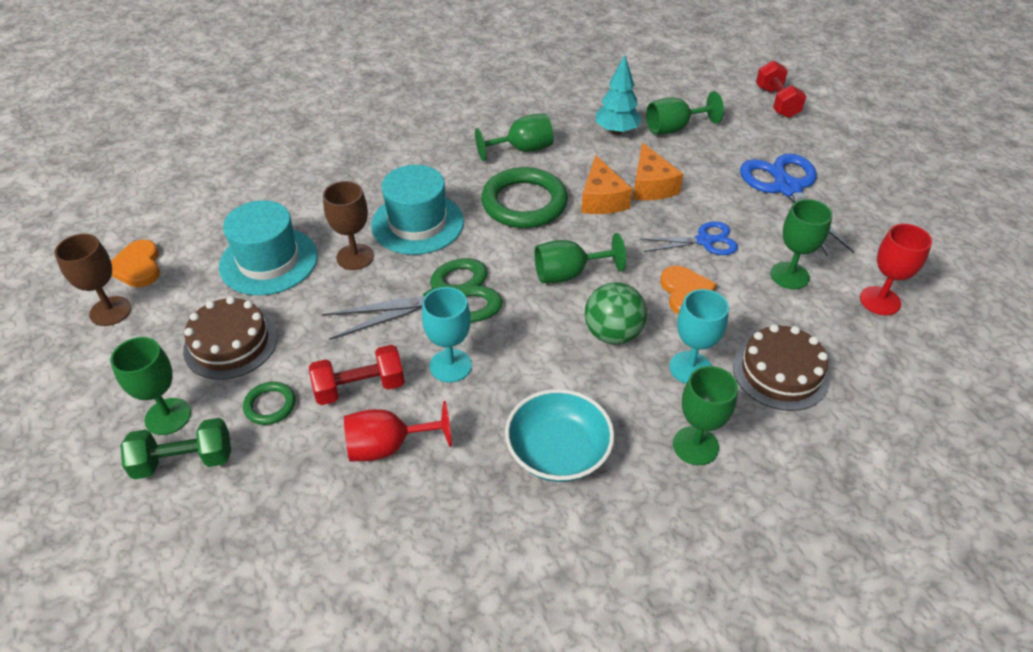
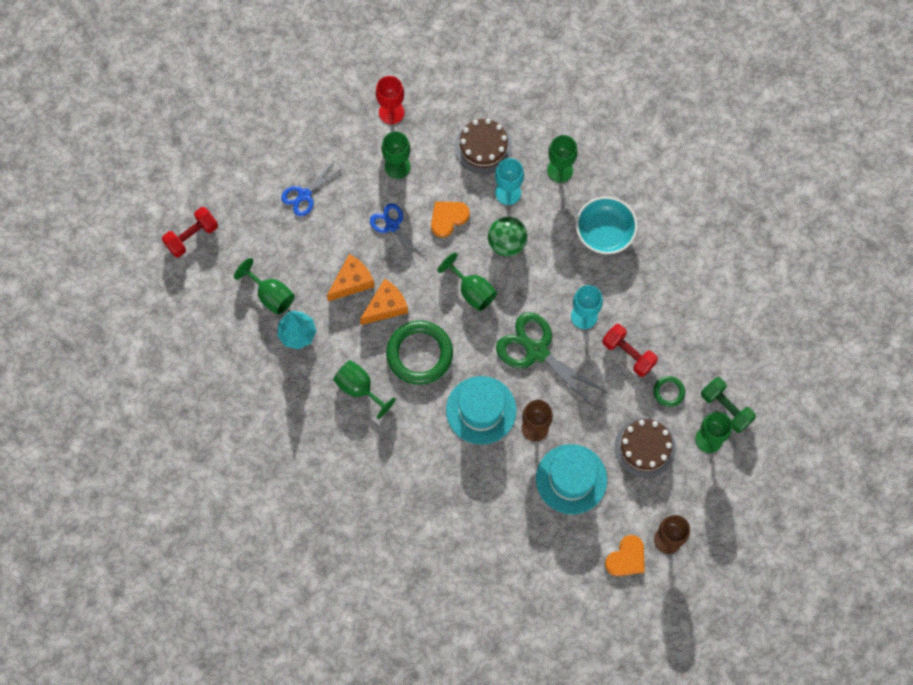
camera: 120 degrees left, 25 degrees up
(388, 446) = (654, 314): red goblet -> none
(787, 188) = (304, 195): blue scissors -> blue scissors, size x0.59

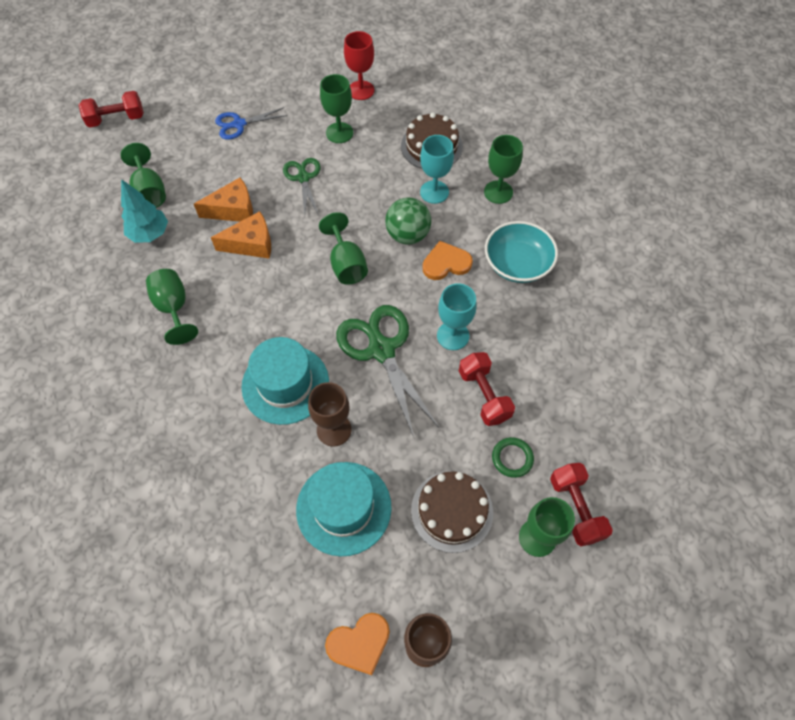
camera: 25 degrees right, 10 degrees down
(392, 226) = (303, 178): blue scissors -> green scissors
(419, 354) = (256, 301): green ring -> none
(448, 218) = (361, 191): orange heart -> orange heart (446, 263)
(726, 408) = (576, 508): green dumbbell -> red dumbbell

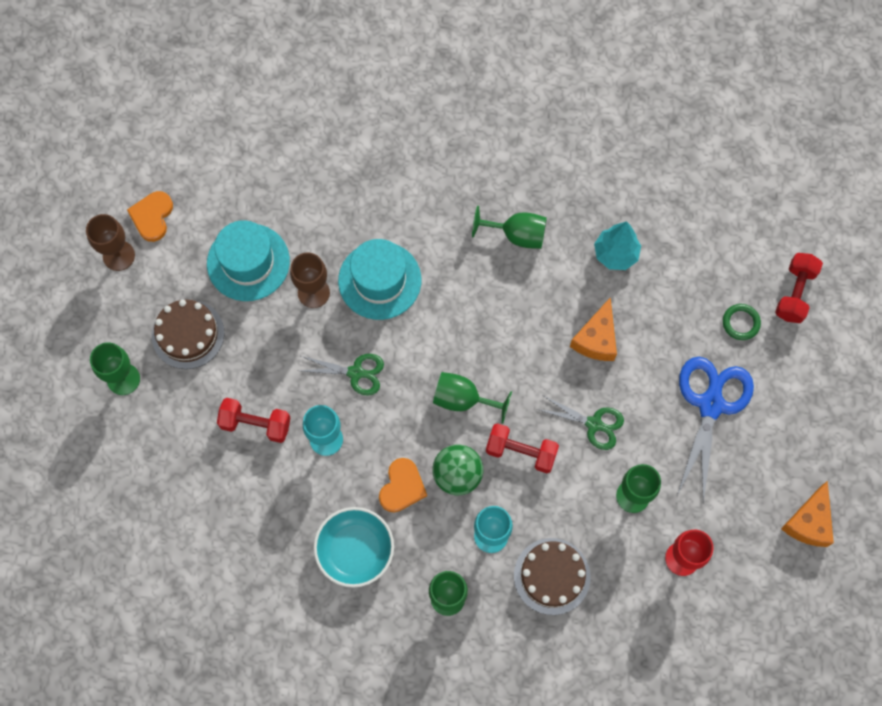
camera: 125 degrees right, 10 degrees up
(150, 191) = (670, 278): green goblet -> none
(239, 124) = (710, 405): blue scissors -> blue scissors, size x1.71
(251, 244) = (544, 332): orange cheese -> orange cheese (808, 522)
(381, 350) = (355, 373): green scissors -> green scissors, size x0.59
(512, 458) = (191, 406): green ring -> green ring (740, 323)
(576, 508) = (120, 423): red dumbbell -> red dumbbell (521, 452)

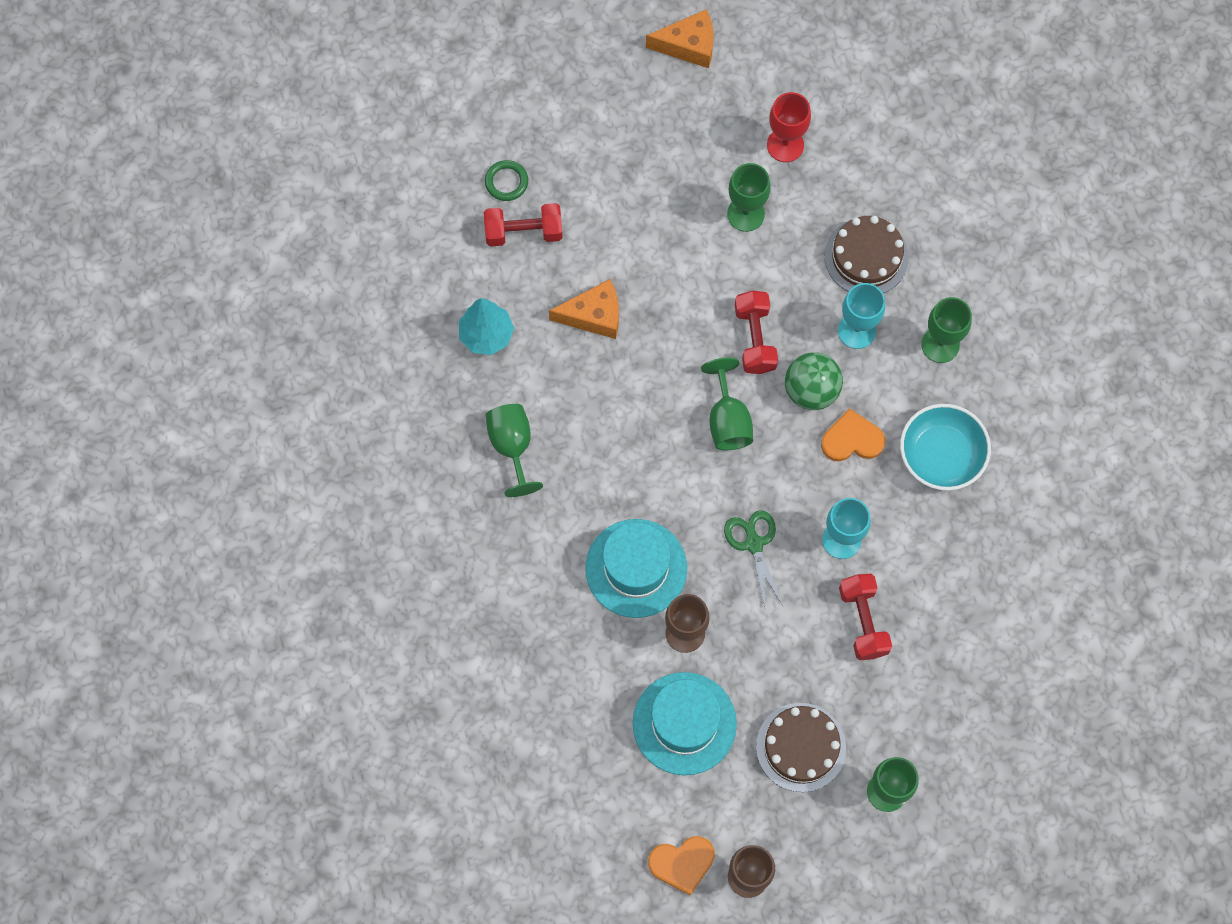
camera: 115 degrees left, 0 degrees up
(594, 424) = (689, 280): green scissors -> none
(710, 405) = (612, 177): blue scissors -> none
(794, 293) = (447, 142): red dumbbell -> red dumbbell (524, 232)

